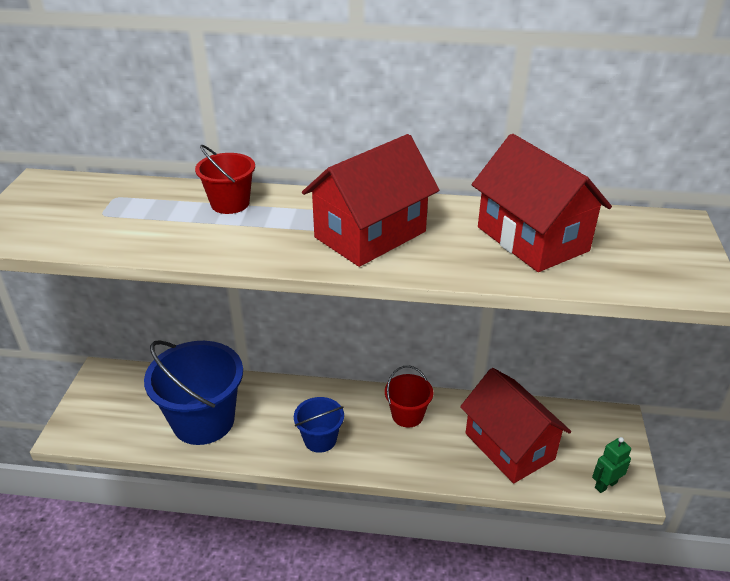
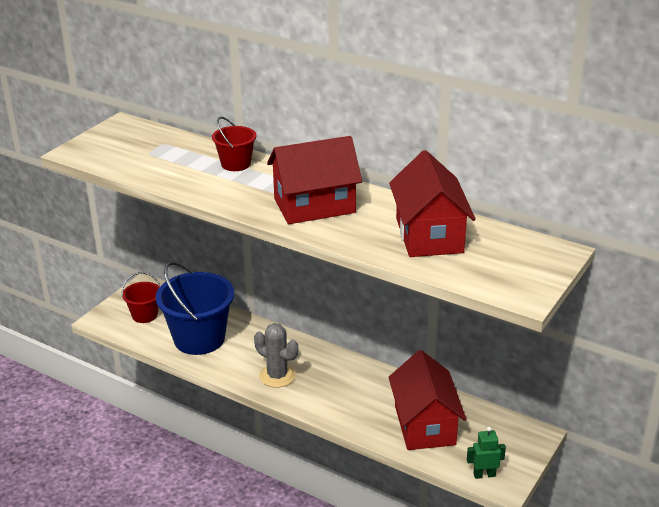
camera: 25 degrees right, 5 degrees down
(320, 439) = (277, 376): blue bucket -> grey cactus
(407, 415) = (357, 379): red bucket -> red bucket (144, 315)

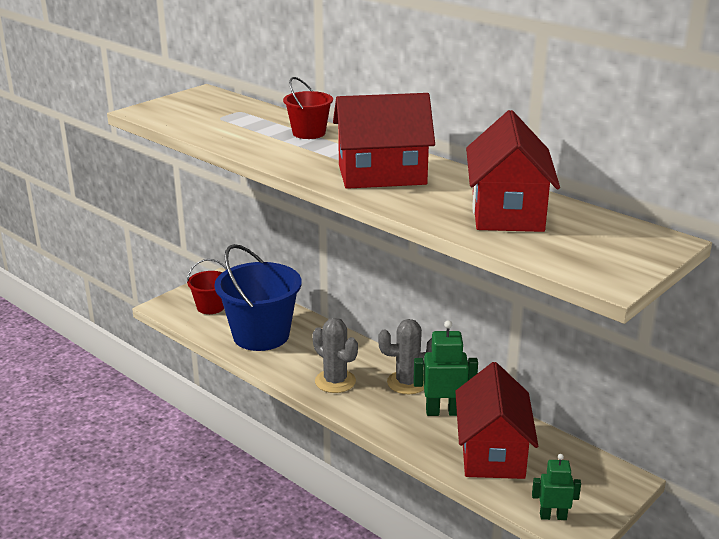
camera: 10 degrees right, 5 degrees down
(340, 369) = (407, 383): none -> grey cactus
(376, 393) = (443, 412): none -> green robot

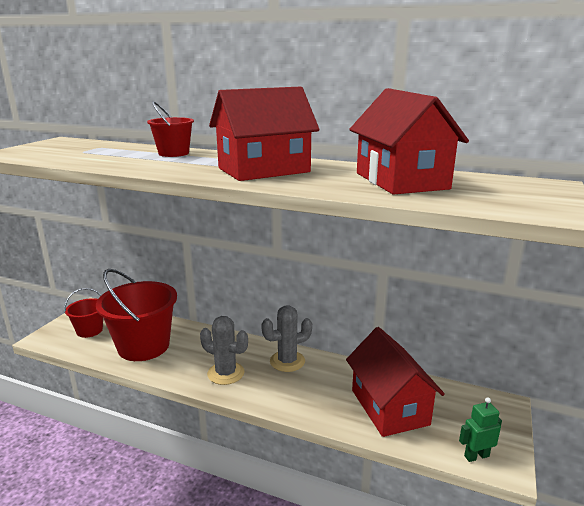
camera: 20 degrees left, 5 degrees down
(261, 335) = (143, 346): blue bucket -> red bucket
(443, 412) = (330, 380): green robot -> none

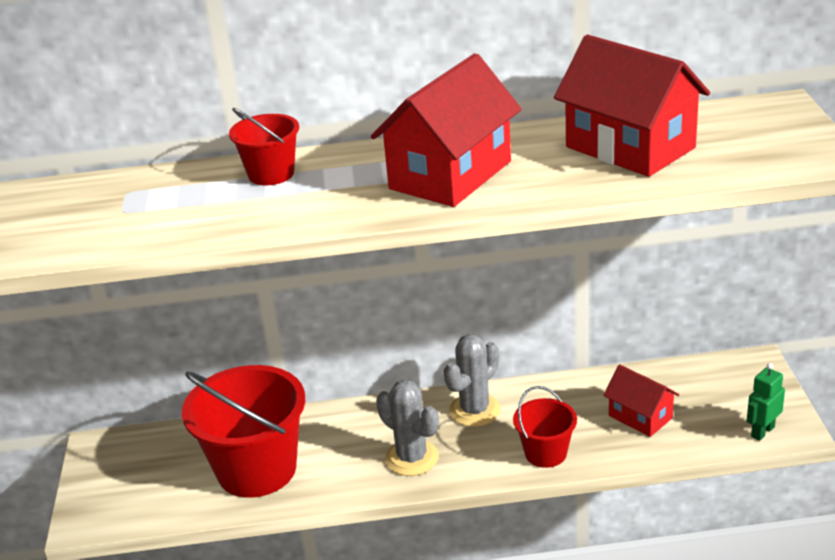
camera: 25 degrees left, 10 degrees up
(89, 330) = (143, 481): red bucket -> red bucket (545, 453)
(226, 373) = (412, 458): grey cactus -> grey cactus turned 45 degrees clockwise
(389, 407) = (640, 417): red house -> red house, size x0.56

